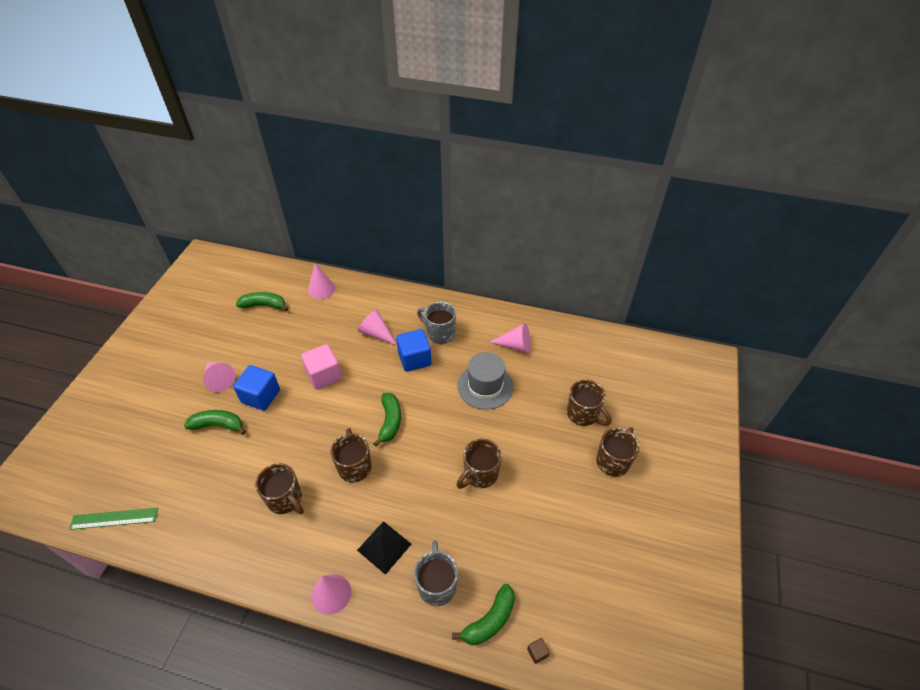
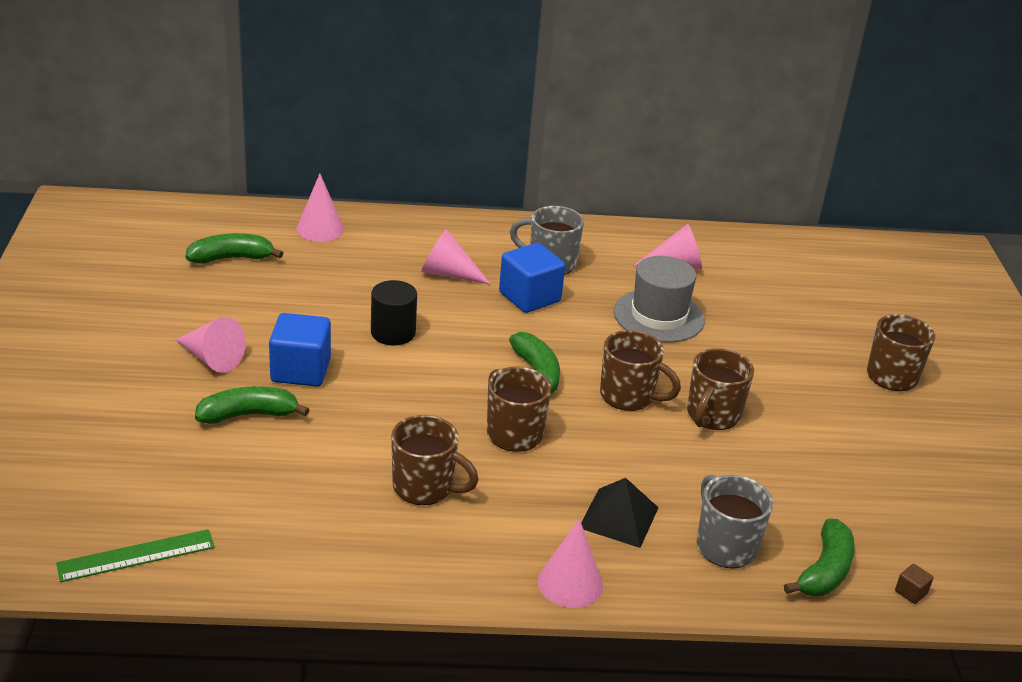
camera: 20 degrees left, 15 degrees down
(324, 375) = (393, 333): pink cube -> black cylinder
(583, 414) = (820, 330): brown mug -> brown mug (629, 396)

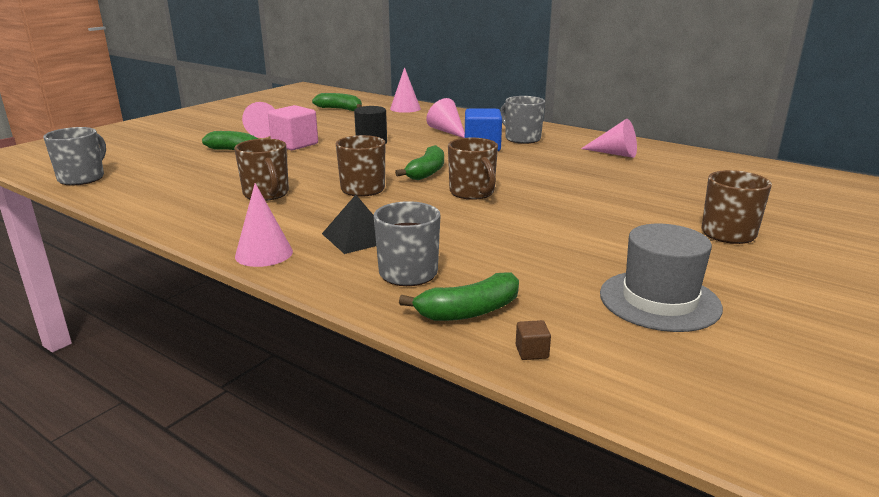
camera: 40 degrees right, 10 degrees down
(136, 555) = (83, 178): green ruler -> grey mug
(300, 370) = (295, 144): blue cube -> pink cube
(658, 316) = (561, 169): grey hat -> grey hat (659, 300)
(712, 415) = (521, 214): brown mug -> none

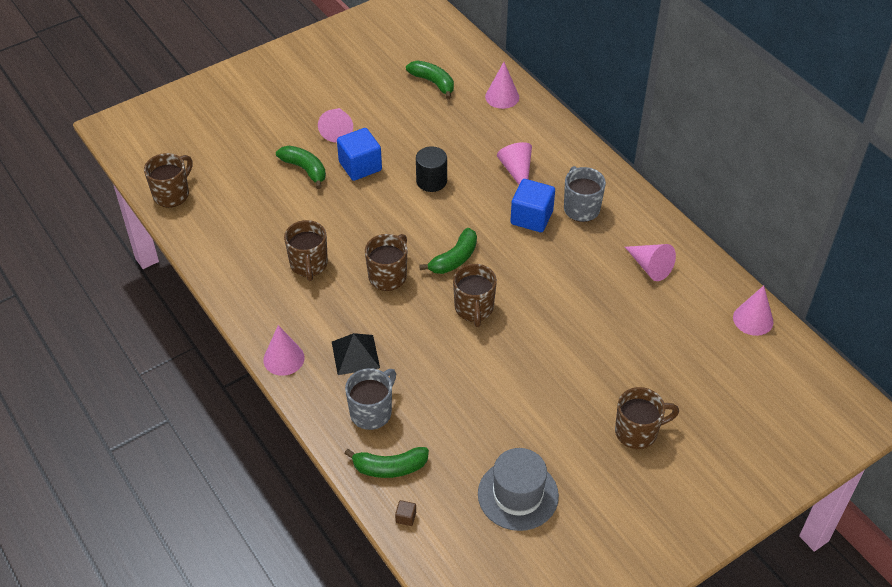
camera: 20 degrees right, 25 degrees up
(83, 178) = (172, 194): grey mug -> brown mug
(295, 144) = (360, 166): pink cube -> blue cube
(737, 163) = (753, 319): none -> pink cone

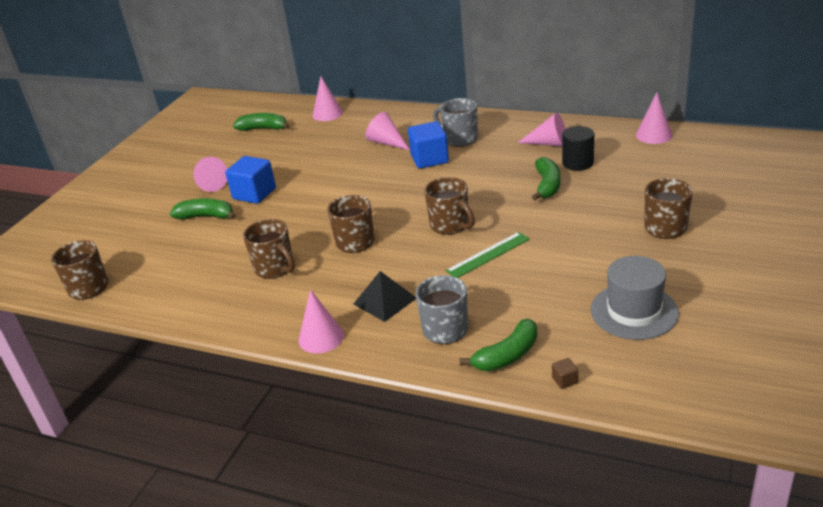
camera: 30 degrees left, 15 degrees down
(431, 181) = (325, 176): black cylinder -> black cylinder (577, 163)
(454, 259) = (398, 206): green banana -> green banana (547, 185)
(471, 362) = (488, 255): none -> green ruler

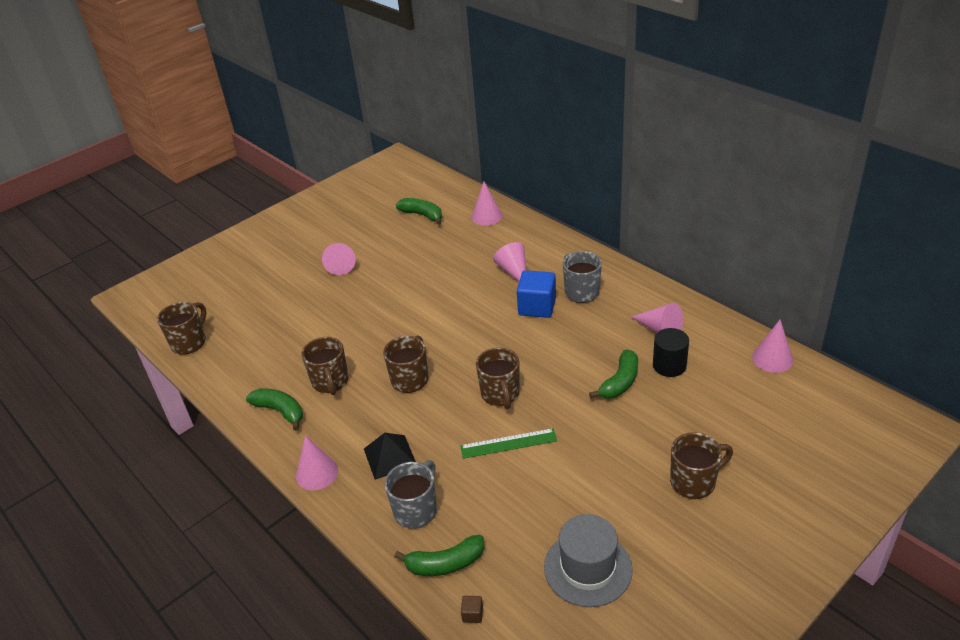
camera: 25 degrees right, 5 degrees up
(206, 216) = (315, 301): green banana -> green banana (280, 411)
(254, 194) = (367, 290): blue cube -> none

